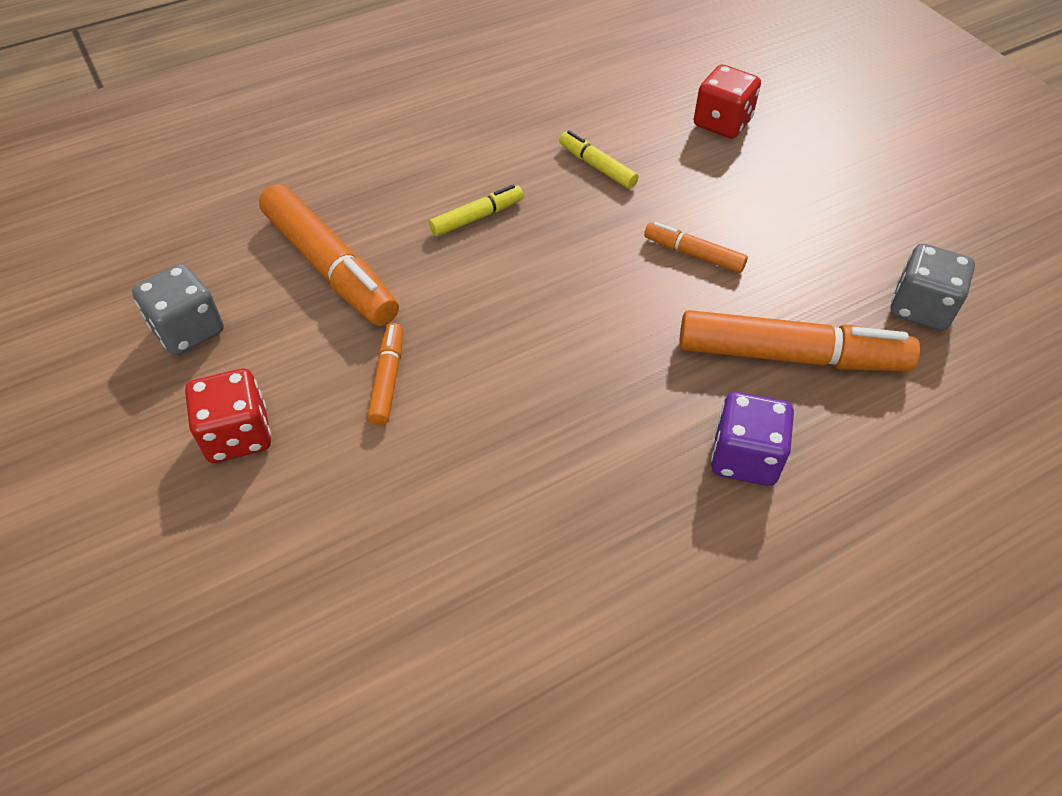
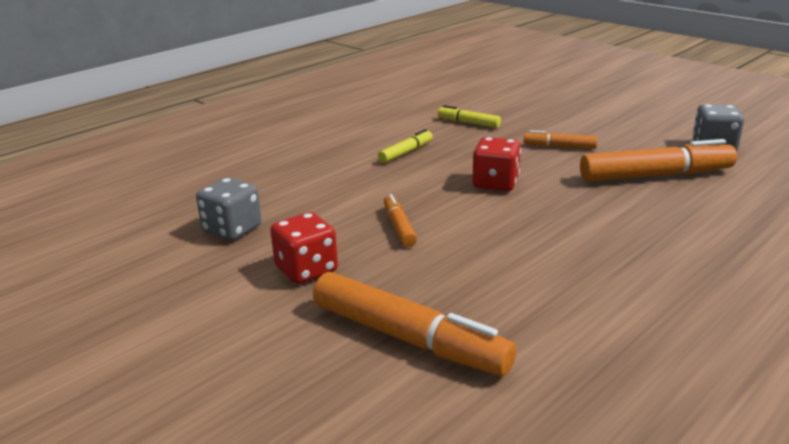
camera: 15 degrees left, 25 degrees down
(330, 267) = (318, 186): orange marker -> orange marker (408, 338)
(722, 123) = (532, 97): red dice -> red dice (495, 183)
(745, 457) = (666, 219): purple dice -> none

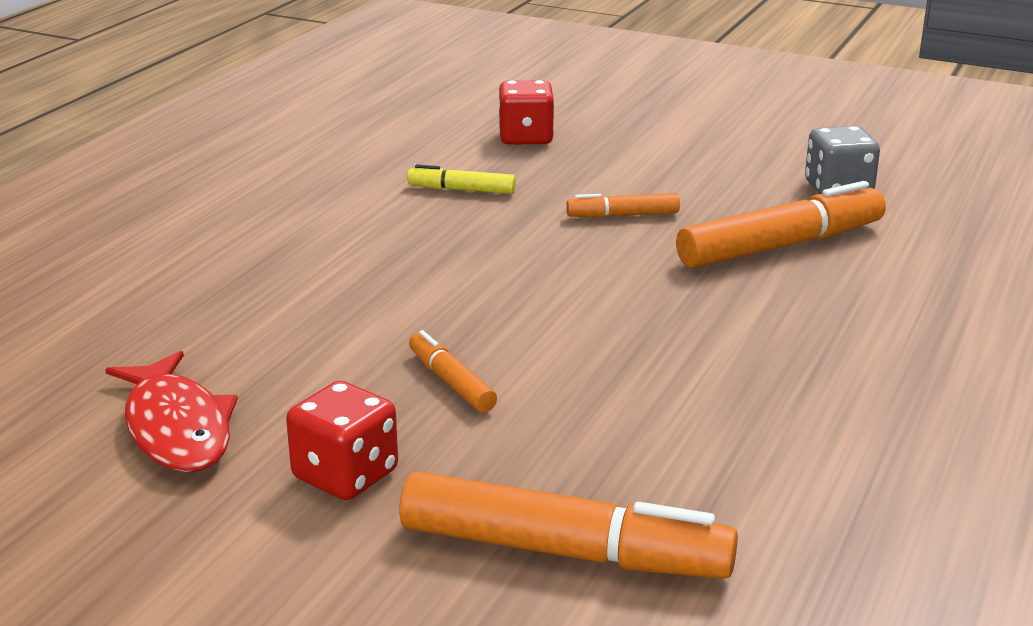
camera: 20 degrees left, 0 degrees up
(232, 229) = (177, 428): grey dice -> red fish
(406, 152) = (389, 254): yellow marker -> none
(495, 183) = (559, 288): red dice -> red dice (526, 138)

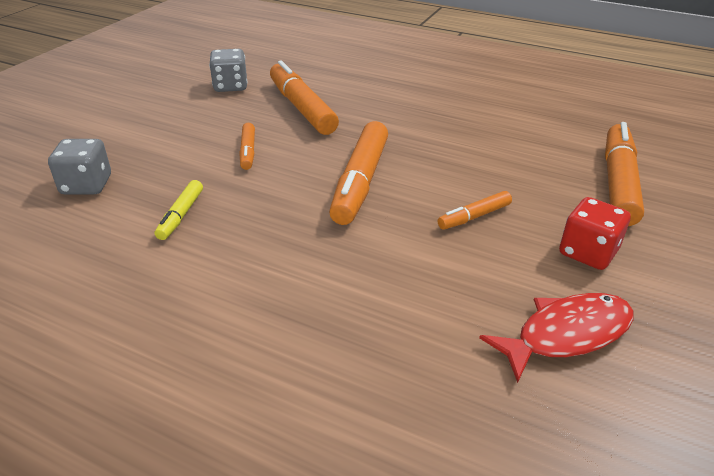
camera: 90 degrees left, 10 degrees up
(526, 138) = (86, 185): red dice -> grey dice
(547, 295) = (360, 182): none -> orange marker

